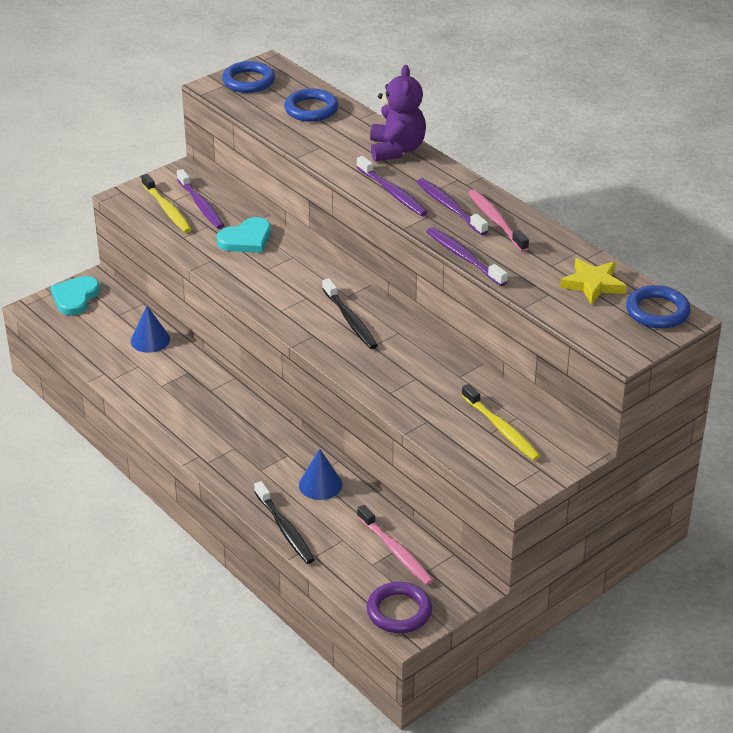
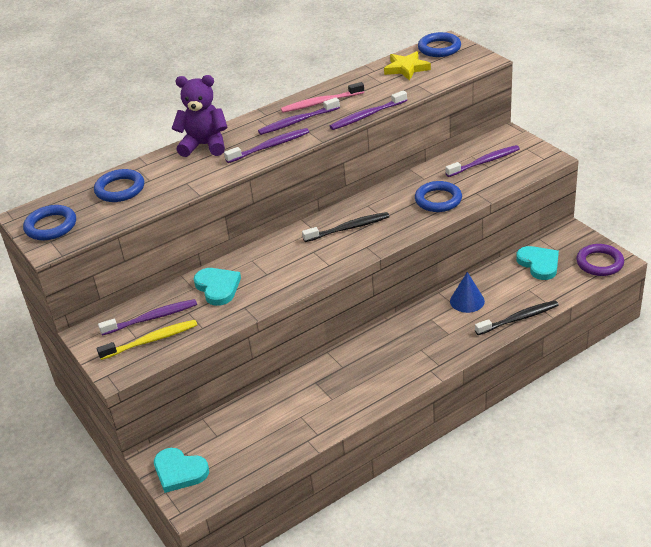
camera: 80 degrees left, 0 degrees up
(150, 340) = (262, 410): blue cone -> none
(396, 551) = (539, 264): pink toothbrush -> turquoise heart
(410, 389) = (438, 200): none -> blue ring
(501, 429) = (484, 162): yellow toothbrush -> purple toothbrush

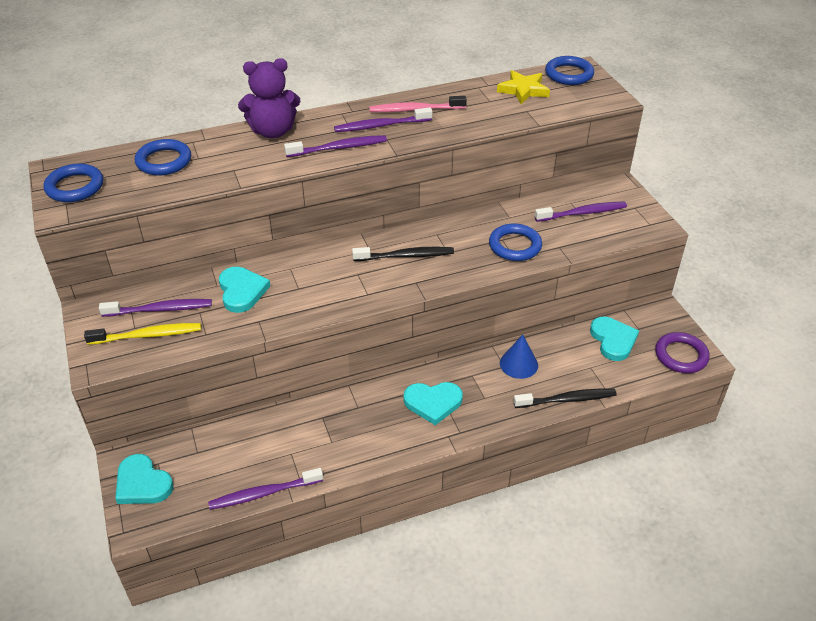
camera: 10 degrees right, 5 degrees up
(205, 145) = (273, 131): purple teddy bear -> purple teddy bear turned 150 degrees clockwise
(367, 116) = (457, 135): purple toothbrush -> purple toothbrush (263, 493)
(406, 348) = (433, 403): none -> turquoise heart

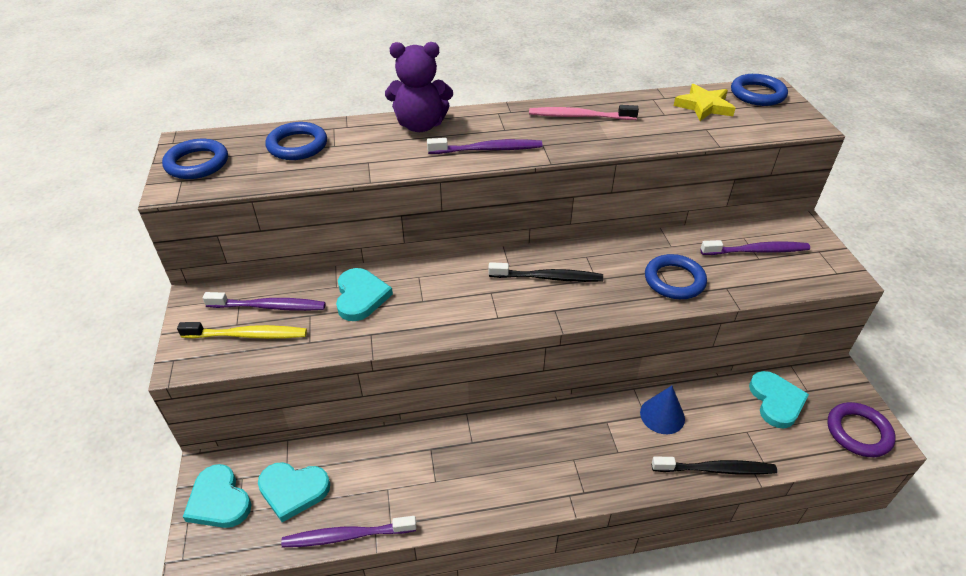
camera: 10 degrees right, 0 degrees up
(381, 126) = (538, 130): purple toothbrush -> none
(433, 403) = (557, 450): turquoise heart -> turquoise heart (293, 490)

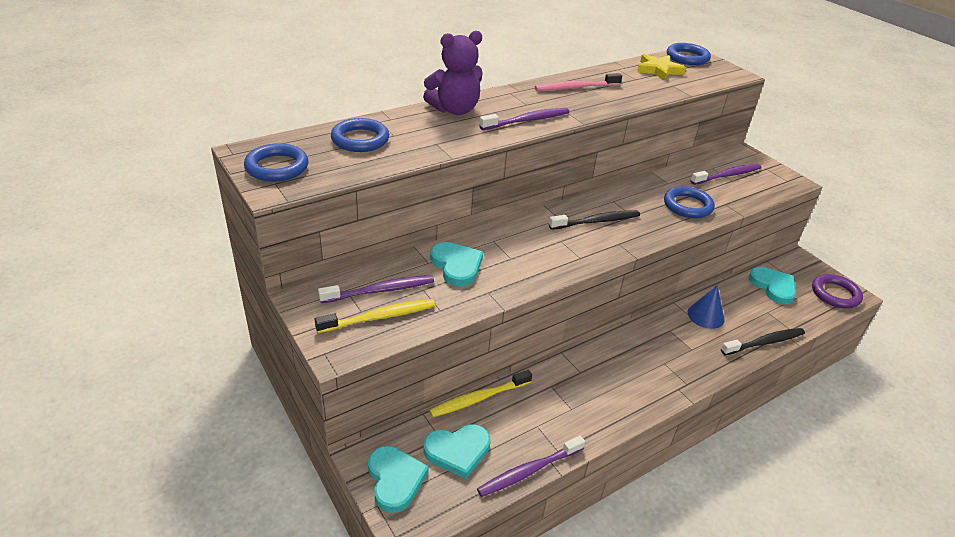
camera: 25 degrees left, 5 degrees down
(219, 500) = (395, 479): turquoise heart -> turquoise heart turned 135 degrees counterclockwise
(349, 440) = (478, 398): none -> yellow toothbrush

